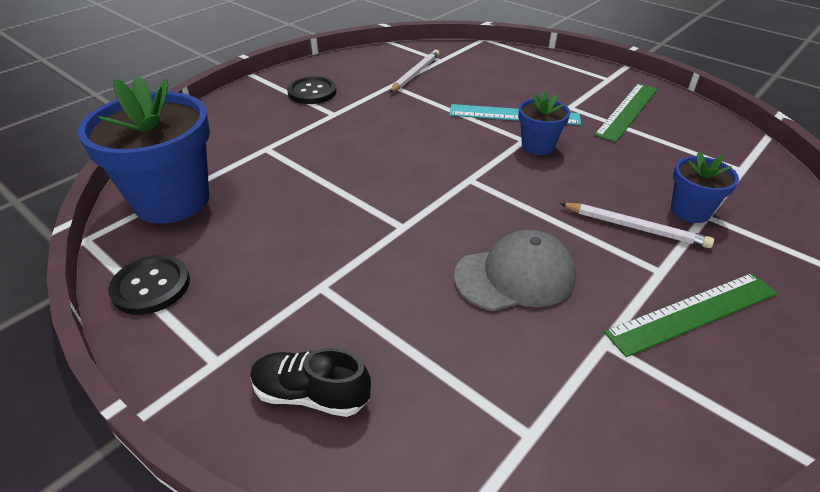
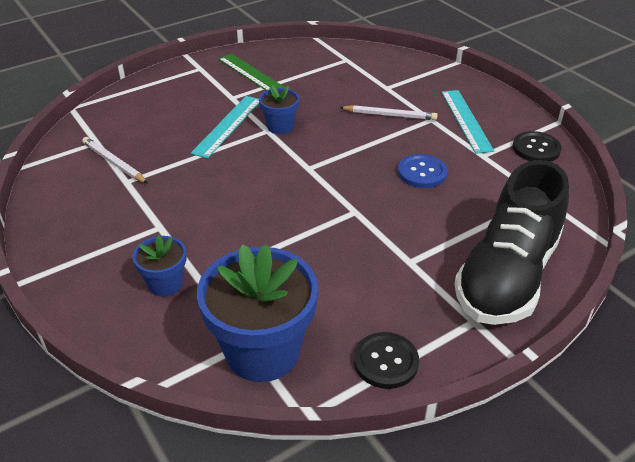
camera: 75 degrees left, 0 degrees up
(311, 394) = (507, 276): black shoe -> black shoe, size x2.26
(312, 92) = (102, 237): black button -> black button (536, 148)
(515, 276) = (422, 172): grey cap -> blue button
(635, 227) = (390, 115): white pencil -> white pencil turned 60 degrees clockwise
(690, 211) = (381, 91): blue flower pot -> blue flower pot (165, 284)
(693, 313) = (466, 120): green ruler -> turquoise ruler

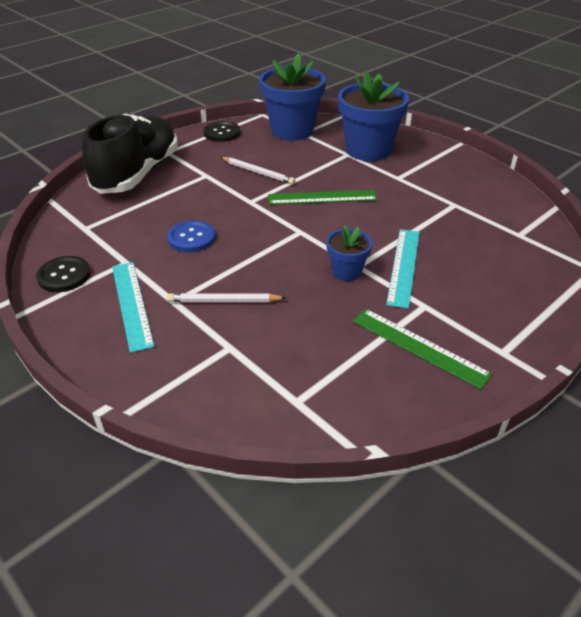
camera: 170 degrees right, 0 degrees up
(114, 163) = (481, 217): white pencil -> white pencil (258, 172)
(165, 284) = (368, 150): blue flower pot -> blue flower pot, size x1.98
(268, 207) = (322, 197): none -> green ruler

